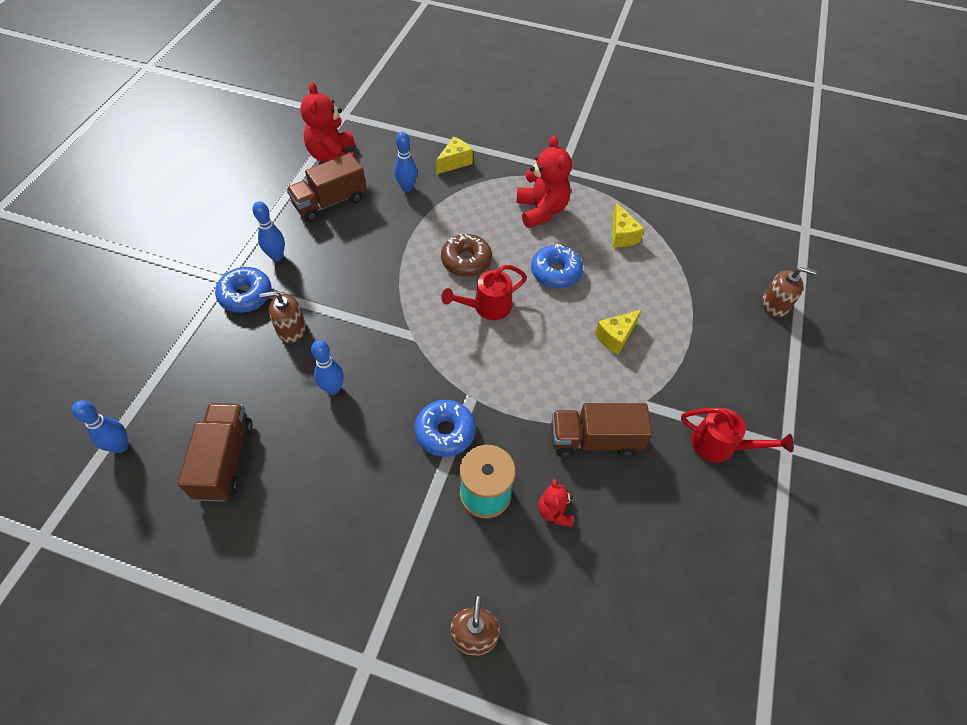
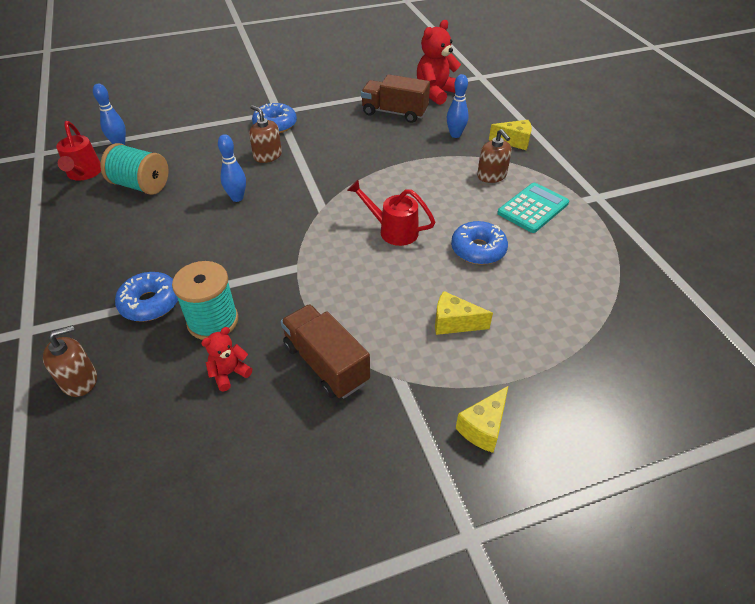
camera: 55 degrees right, 10 degrees down
(225, 460) = (141, 185): brown truck -> turquoise spool
(277, 256) = (320, 118): blue bowling pin -> none
(445, 432) = (250, 270): blue donut -> blue donut (150, 303)
(466, 261) = (424, 197): brown donut -> none
(541, 210) = (533, 208): red teddy bear -> turquoise calculator
(622, 235) = (577, 269): yellow cheese -> yellow cheese (483, 427)
(720, 445) = (411, 468): red watering can -> red watering can (84, 173)
(775, 305) = (655, 434): brown soap dispenser -> brown soap dispenser (491, 176)

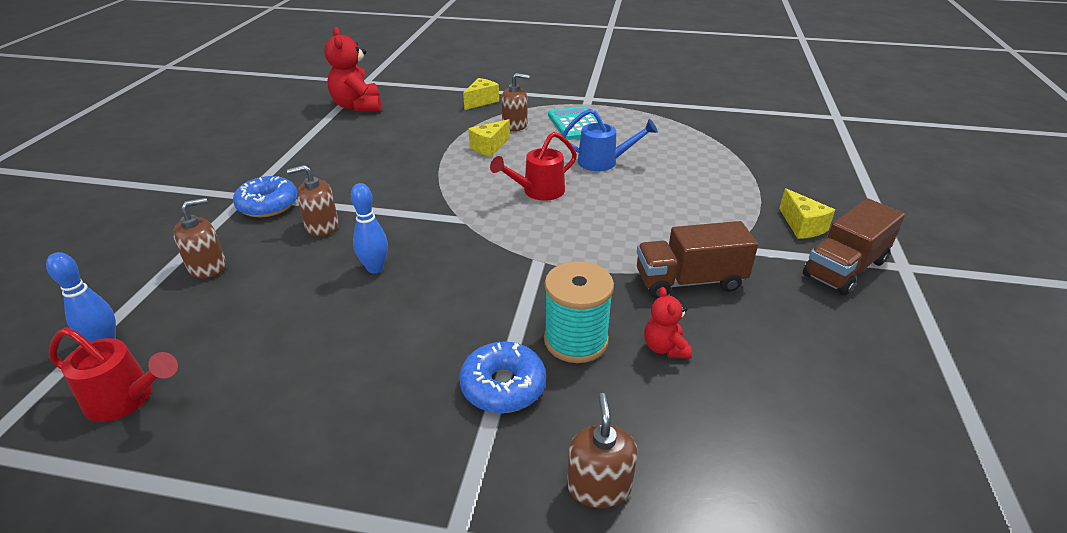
camera: 60 degrees left, 10 degrees down
(141, 185) = (243, 343): turquoise spool -> none
(199, 138) = (207, 267): none -> brown soap dispenser
(394, 113) = (357, 134): brown truck -> brown truck (844, 268)
(454, 323) = (682, 201): yellow cheese -> yellow cheese (489, 147)
(455, 135) = (436, 120): blue bowling pin -> none
(478, 249) = (603, 162): blue donut -> blue watering can

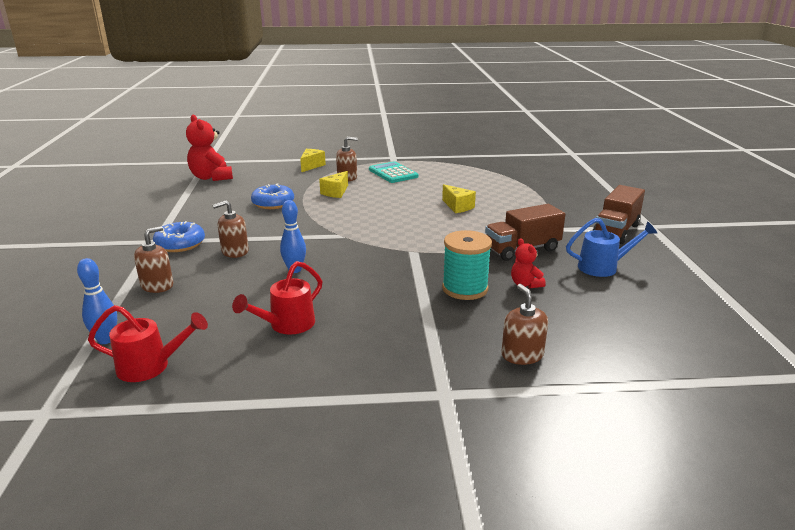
camera: 15 degrees left, 10 degrees down
(503, 386) = (430, 318): blue donut -> blue donut (273, 203)
(538, 191) = (389, 214): red watering can -> red watering can (287, 325)
(603, 162) = (426, 193): blue watering can -> blue watering can (603, 267)
(802, 226) = (579, 213): yellow cheese -> yellow cheese (457, 207)

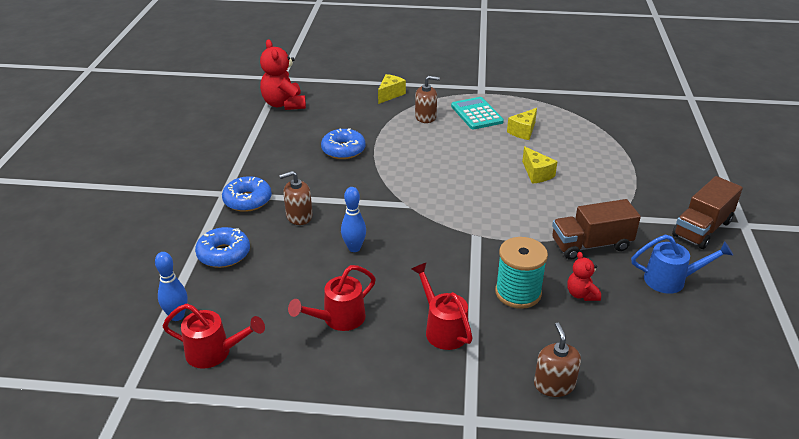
camera: 10 degrees right, 10 degrees up
(157, 285) = (224, 254): brown soap dispenser -> blue donut
(336, 192) = (410, 139): yellow cheese -> yellow cheese (523, 131)
(397, 322) = (443, 329): none -> red watering can

